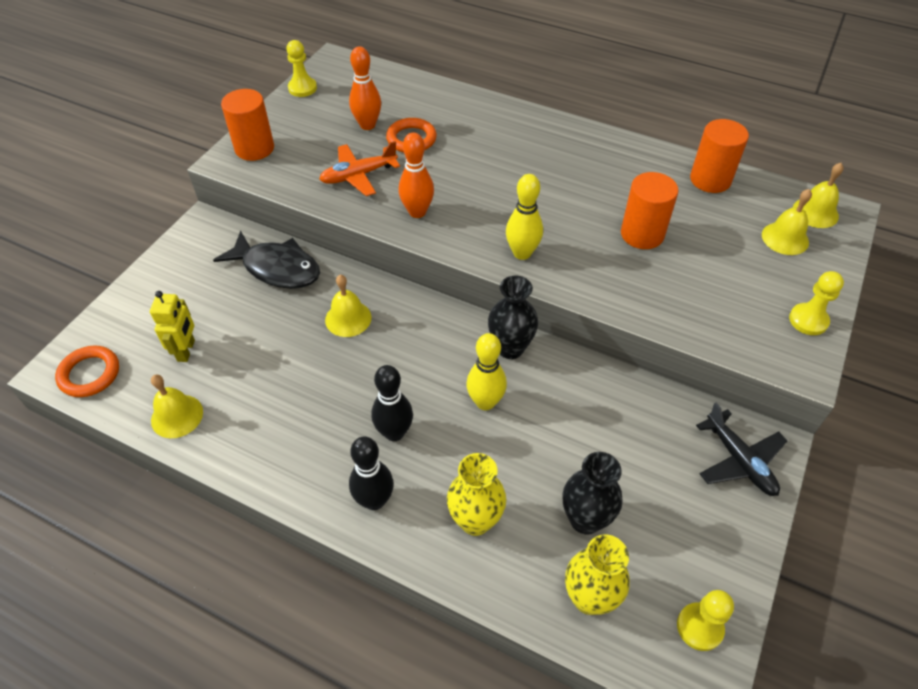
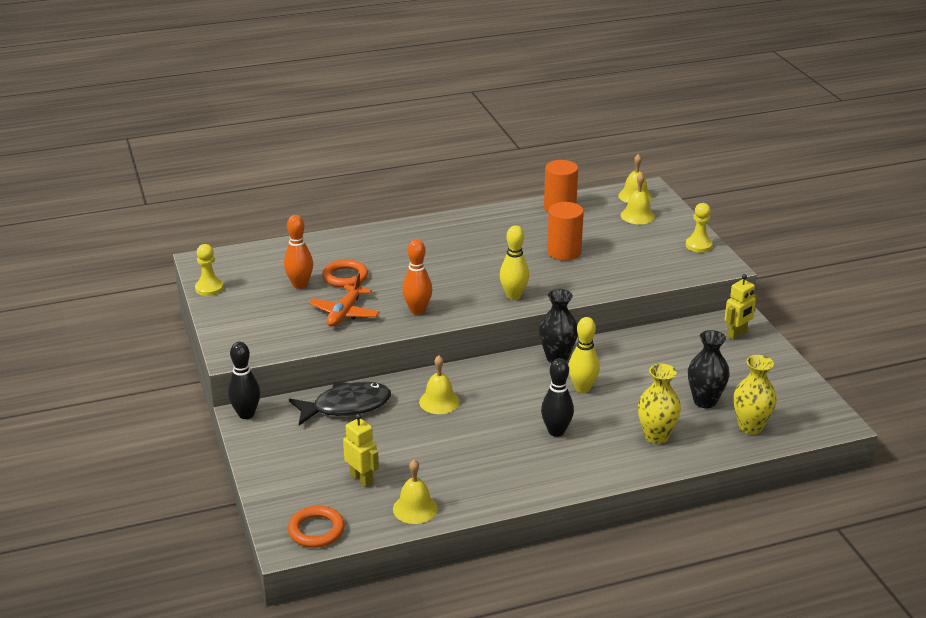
camera: 45 degrees left, 20 degrees down
(254, 148) = (240, 338): orange cylinder -> none
(374, 500) = (594, 464): black bowling pin -> black bowling pin (246, 414)
(699, 627) = (808, 405): yellow pawn -> none
(739, 460) = (737, 334): black plane -> yellow robot

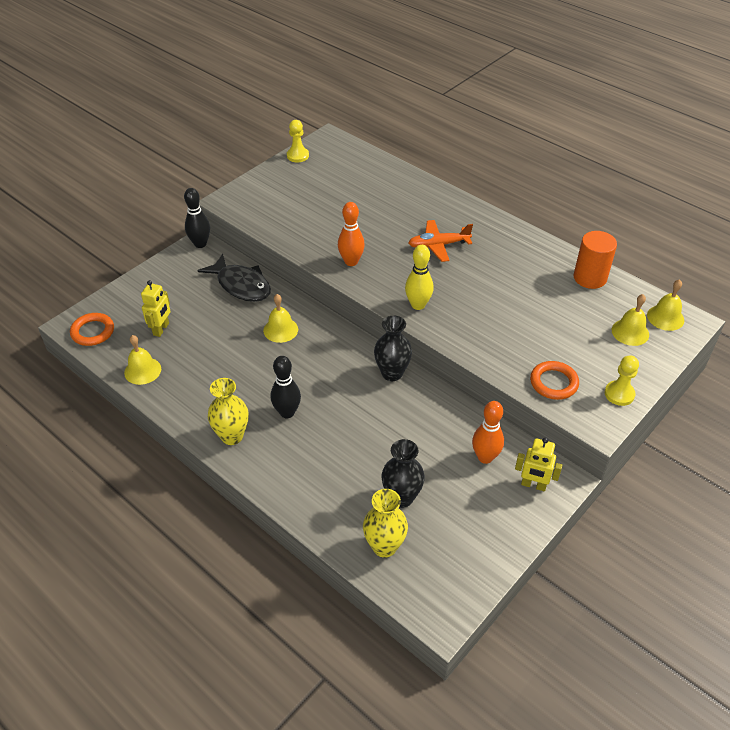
camera: 60 degrees right, 15 degrees up
(300, 285) = (337, 191): orange bowling pin -> orange bowling pin (485, 457)
(344, 313) = (317, 228): orange plane -> orange plane (438, 245)
(345, 277) = (366, 207): orange ring -> orange ring (553, 383)
(564, 252) = (516, 308): orange cylinder -> none
(582, 388) = (359, 406): yellow bowling pin -> none
(656, 436) = (323, 481): yellow vase -> yellow vase (232, 436)

